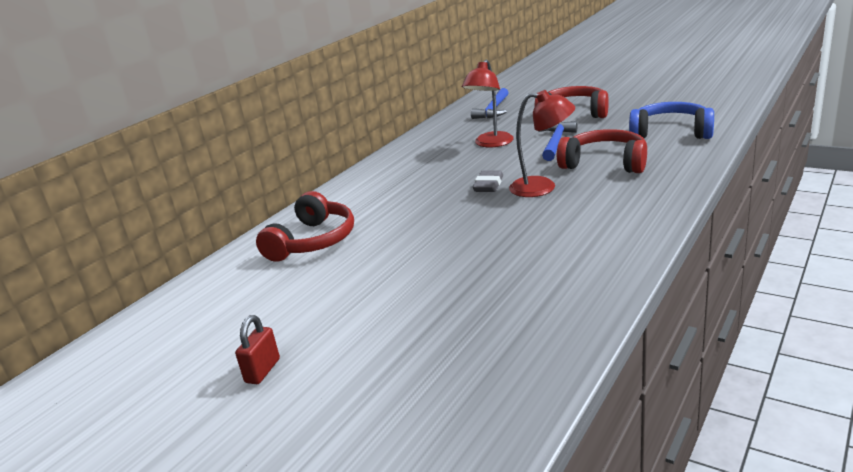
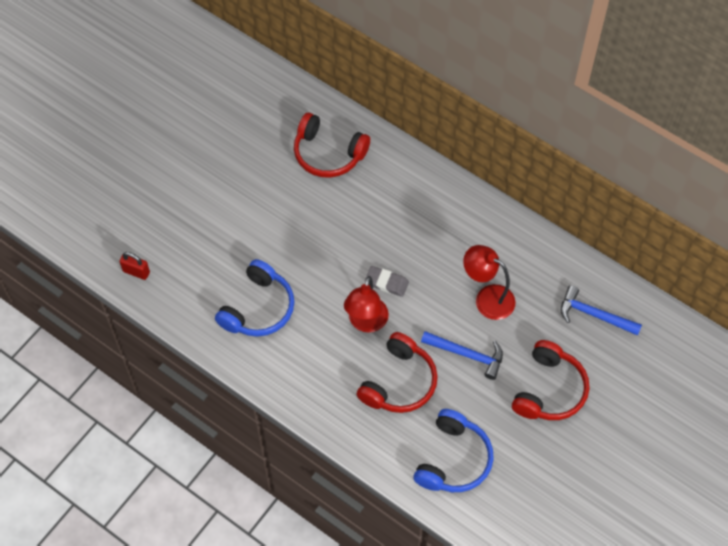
camera: 90 degrees right, 35 degrees up
(262, 371) = (174, 139): red padlock -> red padlock (136, 272)
(552, 249) = (258, 308): none -> blue headphones

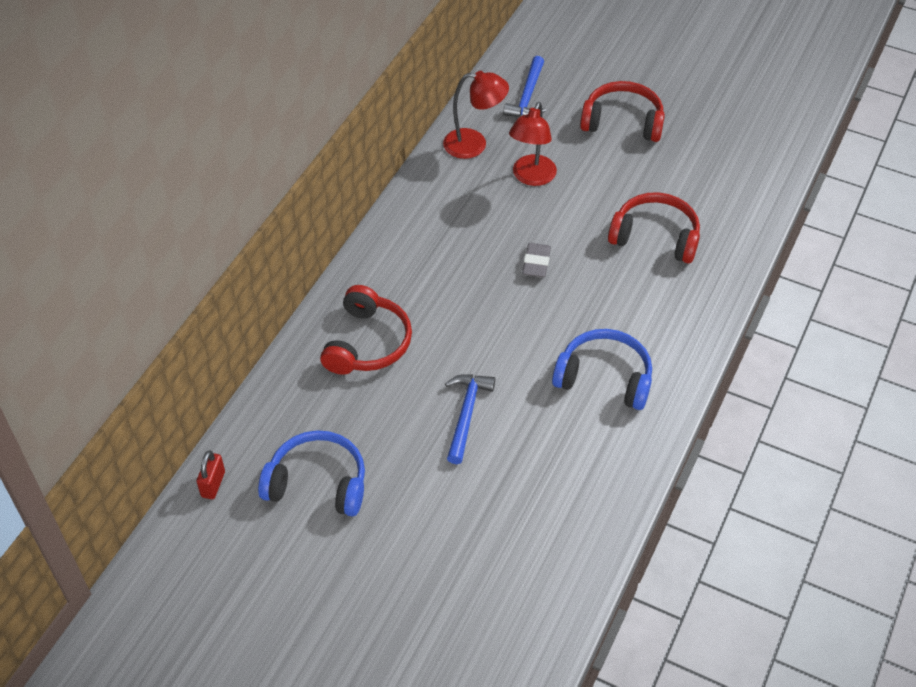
camera: 100 degrees left, 10 degrees down
(136, 272) = (591, 520): red padlock -> red padlock (213, 484)
(366, 323) = (592, 274): red lamp -> red lamp (474, 144)
(453, 459) = (725, 184): blue headphones -> blue headphones (318, 483)
(467, 355) = (604, 186): blue hammer -> blue hammer (466, 414)

